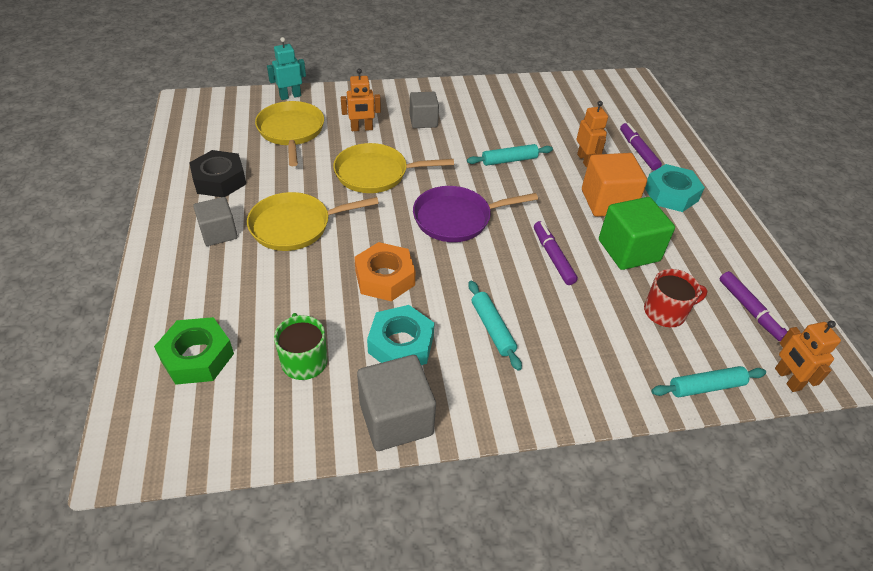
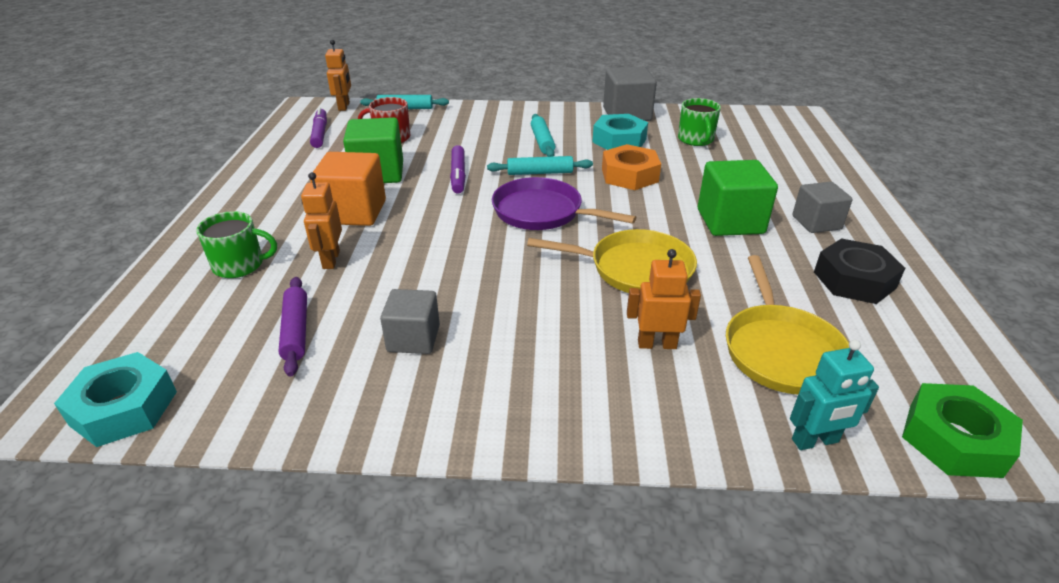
camera: 165 degrees left, 10 degrees down
(197, 357) = (781, 147): green nut -> green nut (954, 439)
(295, 226) = (730, 221): yellow pan -> green cube
(423, 121) = (545, 349): grey cube -> grey cube (413, 338)
(456, 218) = (542, 212): purple pan -> purple pan turned 150 degrees counterclockwise
(509, 160) = (438, 269): turquoise rolling pin -> turquoise rolling pin (540, 173)
(562, 118) = (296, 331): none -> purple rolling pin
(638, 151) = (240, 265): purple marker -> green mug
(671, 194) = (269, 212): turquoise nut -> turquoise nut (124, 408)

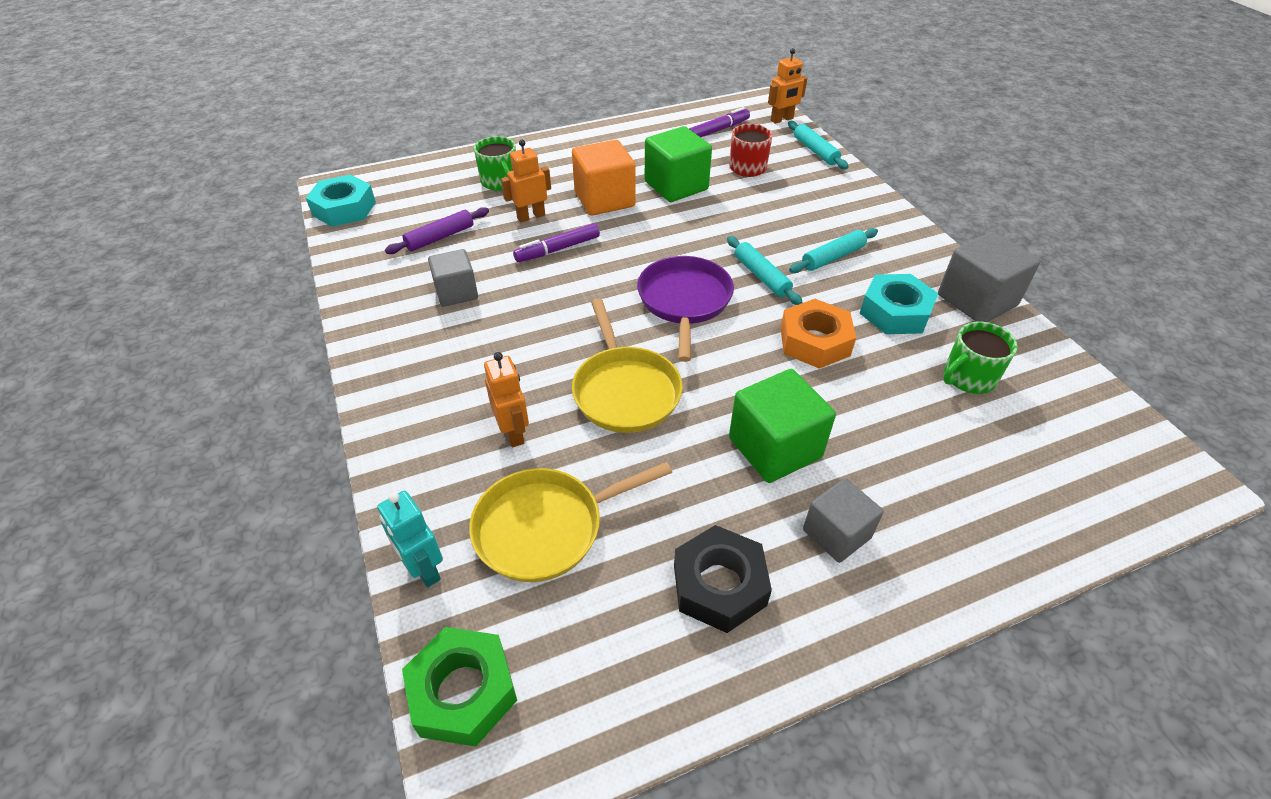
camera: 65 degrees right, 10 degrees up
(458, 175) = (711, 229): purple marker -> purple marker (557, 249)

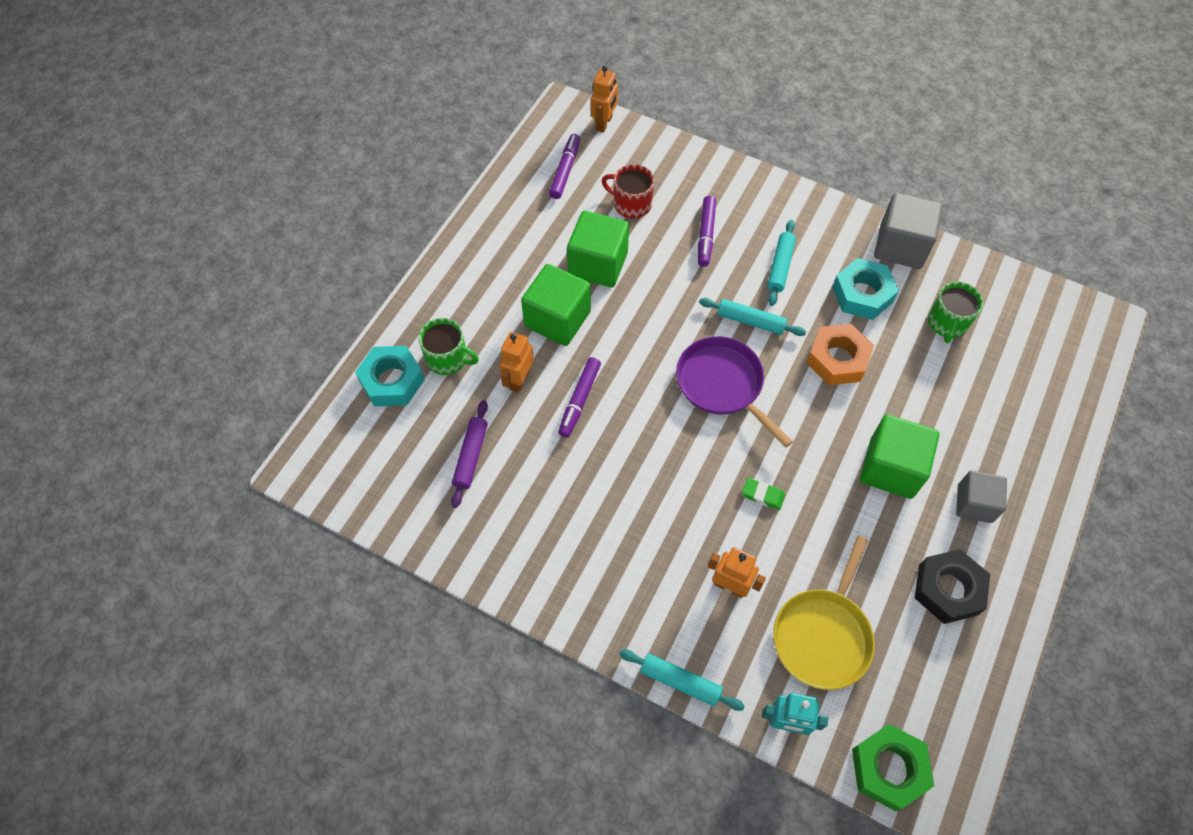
camera: 40 degrees left, 15 degrees up
(344, 208) = (345, 486): turquoise nut -> turquoise nut (392, 381)
(456, 292) = (551, 501): grey cube -> none
(604, 199) = (557, 319): orange cube -> green cube
(625, 390) = (763, 495): yellow pan -> green eraser
(788, 209) = (705, 235): none -> purple marker
(815, 151) = (665, 149): turquoise rolling pin -> turquoise rolling pin (680, 681)

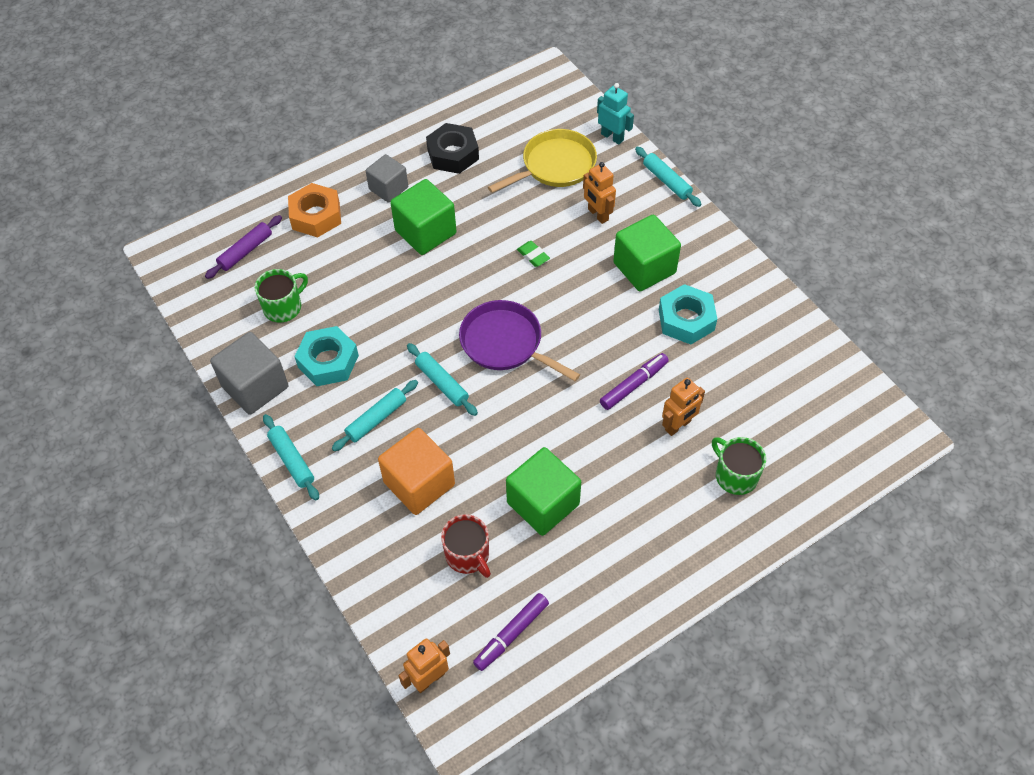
camera: 150 degrees left, 5 degrees down
(392, 381) = (796, 478): turquoise nut -> turquoise nut (686, 320)
(471, 456) = (749, 381): purple rolling pin -> purple rolling pin (245, 251)
(557, 319) = (613, 466): green cube -> green cube (644, 268)
(705, 235) = (419, 483): purple marker -> orange cube
(722, 385) = (505, 343): purple pan -> purple pan turned 135 degrees clockwise
(817, 207) = (292, 460): none -> turquoise rolling pin
(837, 359) = (396, 320): orange nut -> orange nut (316, 216)
(888, 768) = (566, 96): green nut -> none

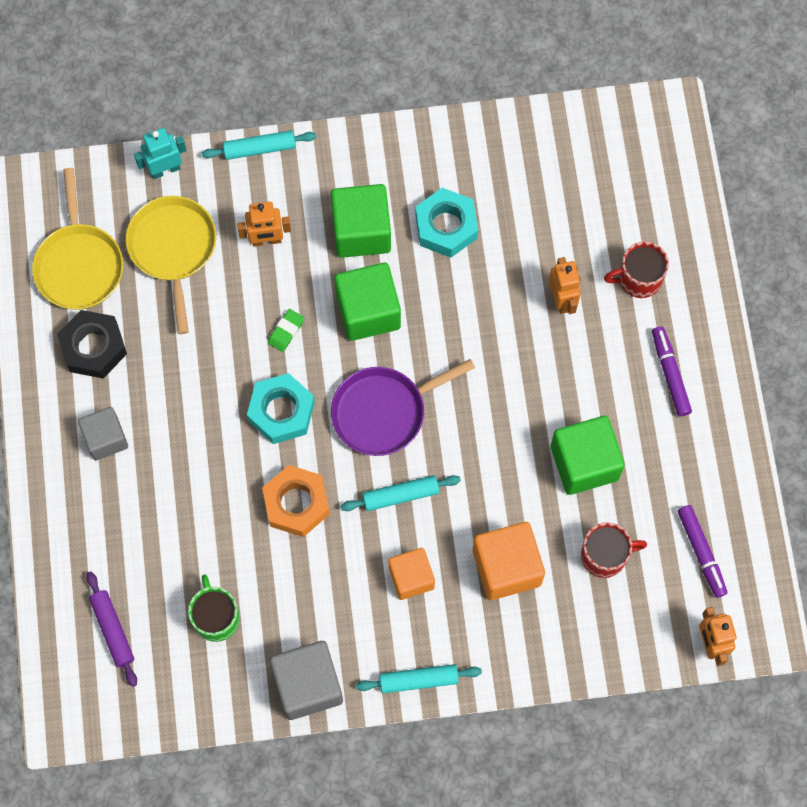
camera: 65 degrees left, 15 degrees up
(316, 216) = (102, 534): orange nut -> orange nut (296, 503)
(328, 361) = (314, 598): turquoise nut -> turquoise nut (281, 411)
(376, 419) = (411, 578): turquoise rolling pin -> orange cube
(425, 232) = (192, 426): green cube -> green cube (368, 311)
(509, 122) = (79, 265): none -> yellow pan
(533, 256) = (286, 331): green eraser -> green eraser turned 45 degrees counterclockwise
(634, 385) = (496, 315): purple marker -> purple marker (670, 374)
(735, 475) = (638, 279): green mug -> red mug

